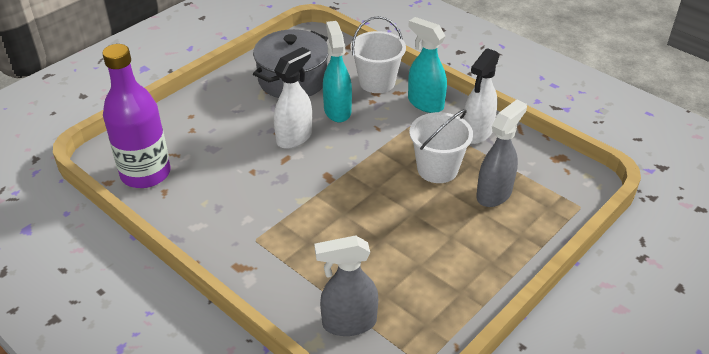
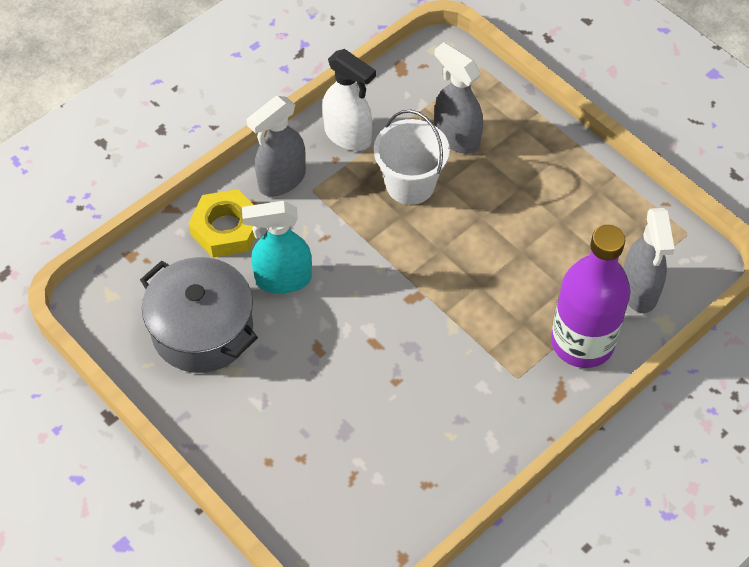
camera: 85 degrees left, 15 degrees up
(145, 174) = (389, 510): purple bottle -> purple bottle (582, 342)
(294, 137) = (333, 331): white spray bottle -> none
(377, 82) = (226, 228): white bucket -> yellow nut
(425, 103) = (281, 180): turquoise spray bottle -> grey spray bottle

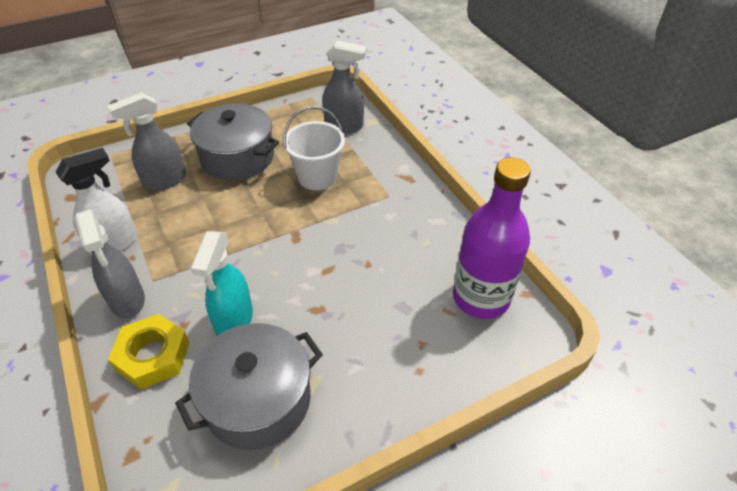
camera: 75 degrees left, 10 degrees down
(410, 184) = (189, 216): white bucket -> white bucket (317, 177)
(524, 193) = (237, 157): none -> grey pot
(582, 342) = (372, 158): purple bottle -> purple bottle (481, 297)

